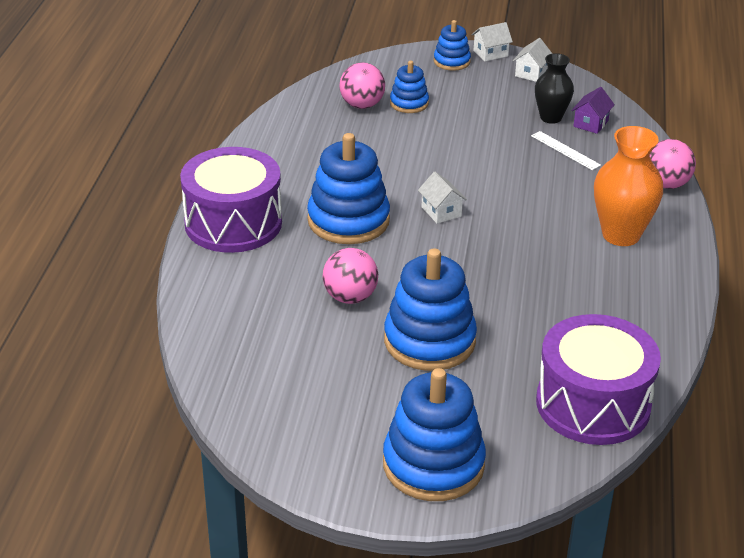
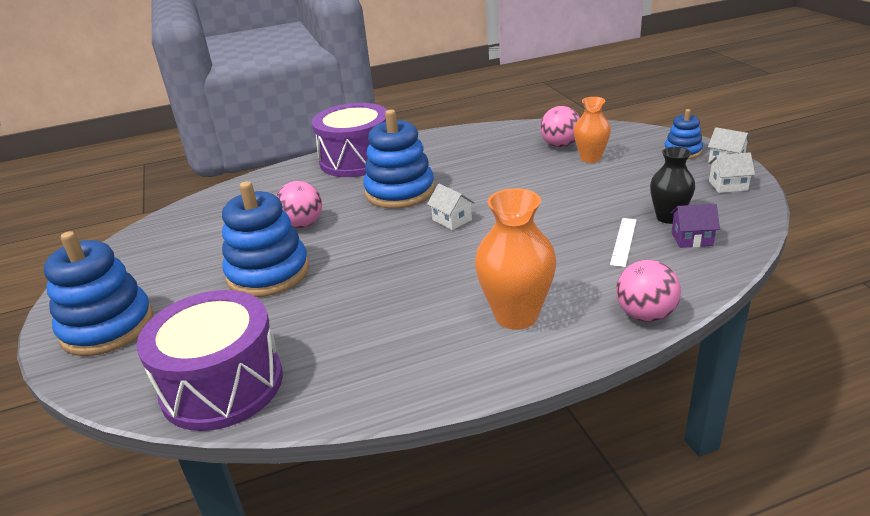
camera: 65 degrees right, 5 degrees down
(409, 103) = (590, 158): blue stacking toy -> orange vase
(441, 211) = (452, 220): white house -> white house turned 75 degrees counterclockwise

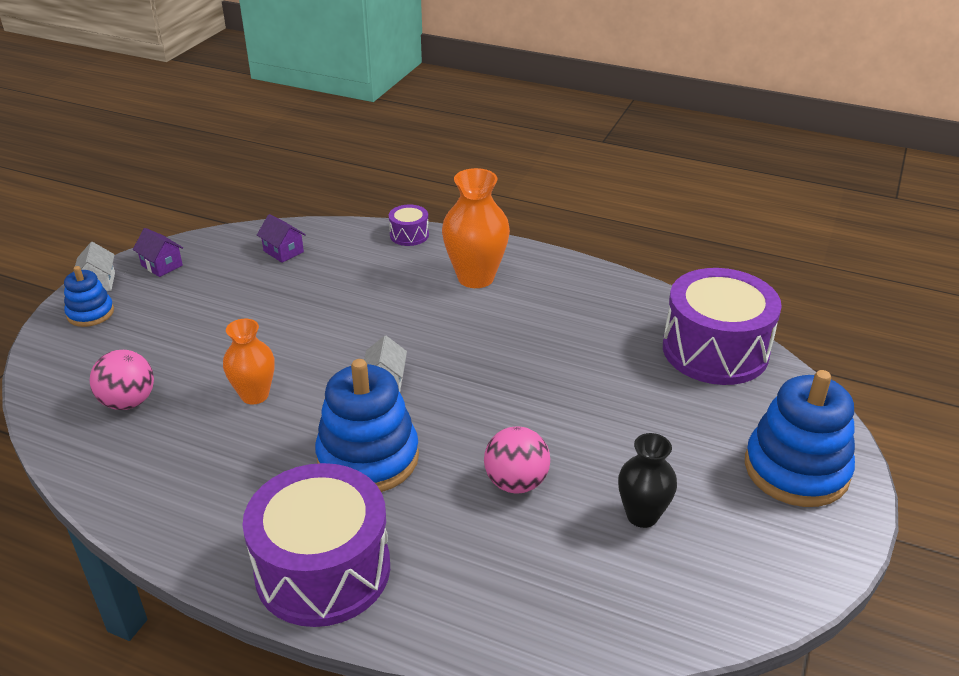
camera: 140 degrees left, 5 degrees up
(268, 273) = (607, 435): blue stacking toy -> none
(590, 158) = (154, 363): orange vase -> orange vase (255, 395)
(624, 241) = (320, 277): white ruler -> none
(645, 315) = (409, 235): pink ball -> purple drum
(668, 217) = (256, 272): black vase -> black vase (642, 515)
(728, 185) = (162, 265): white house -> purple house

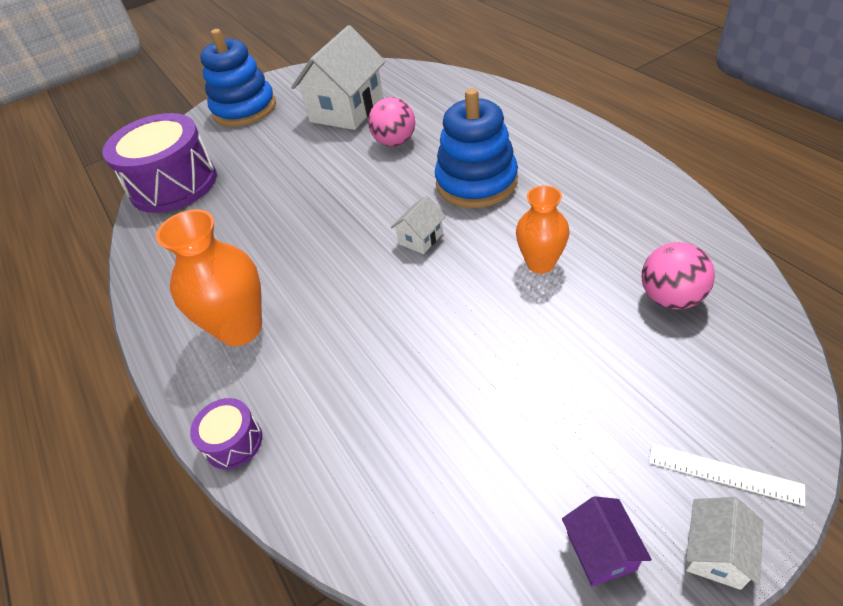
camera: 140 degrees left, 10 degrees up
(90, 313) = (724, 473): blue stacking toy -> white ruler
(283, 251) = (407, 490): purple house -> none
(323, 569) = (544, 129): purple drum -> none
(642, 515) = (347, 110): black vase -> white house

